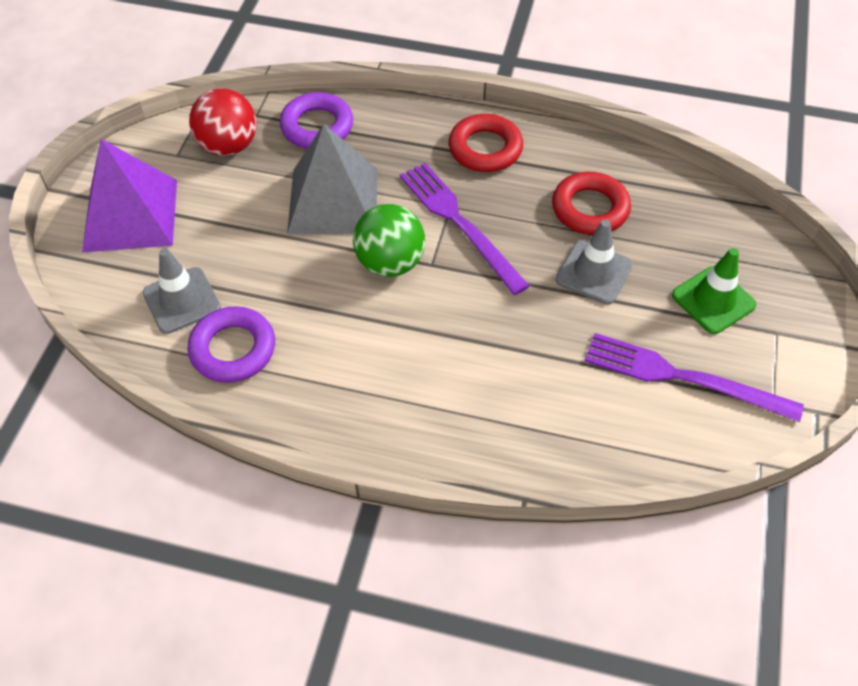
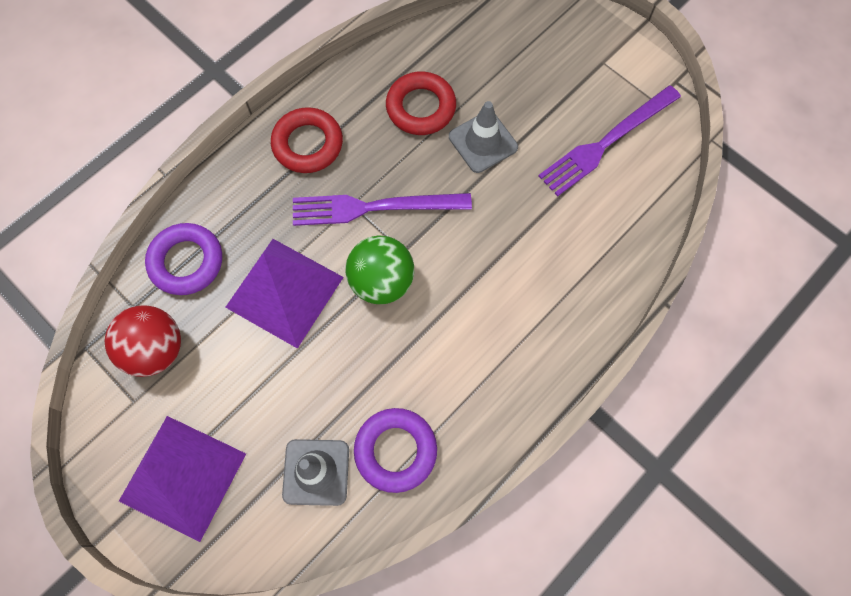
camera: 60 degrees left, 15 degrees up
(333, 200) = (284, 291): grey pyramid -> purple pyramid
(713, 300) = (554, 82): green traffic cone -> none

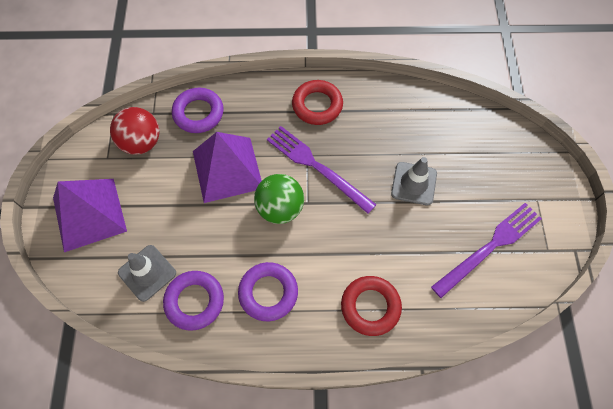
camera: 45 degrees right, 5 degrees down
(421, 107) = (398, 136): red ring -> red ring (370, 307)
(457, 372) = (268, 293): none -> purple ring
(606, 142) = (489, 247): purple fork -> purple fork turned 135 degrees clockwise

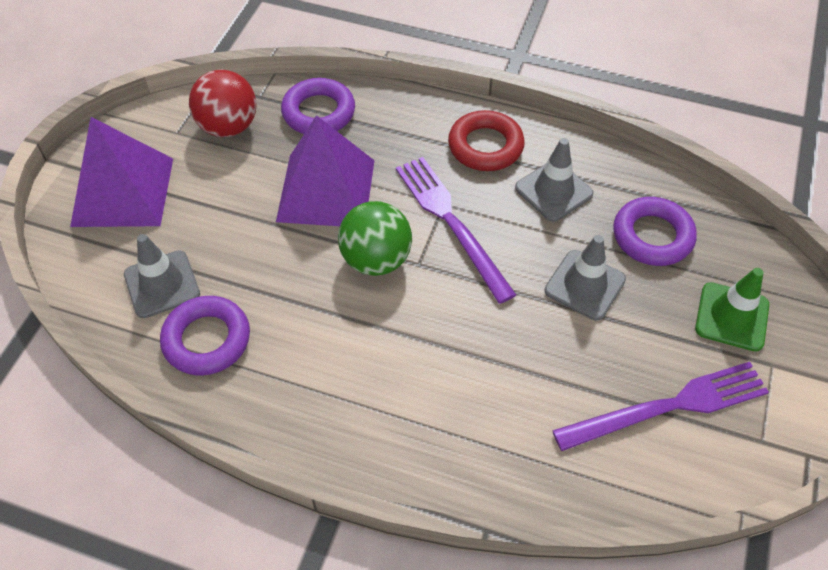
camera: 20 degrees right, 10 degrees down
(268, 293) = (311, 361): purple ring -> purple ring (652, 236)
(370, 307) = (450, 428): red ring -> none
(371, 124) = (553, 191): none -> grey traffic cone
(505, 176) = (731, 317): none -> green traffic cone

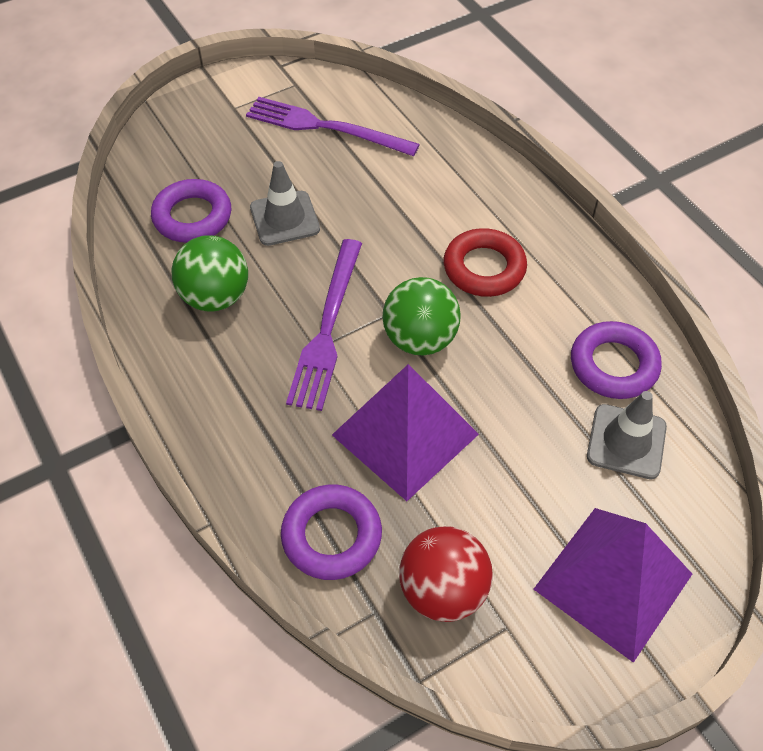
camera: 140 degrees left, 0 degrees up
(485, 146) = (218, 376): red ring -> red ring (484, 268)
(553, 191) = (215, 297): grey traffic cone -> green ball
(731, 317) = (217, 142): green traffic cone -> none

